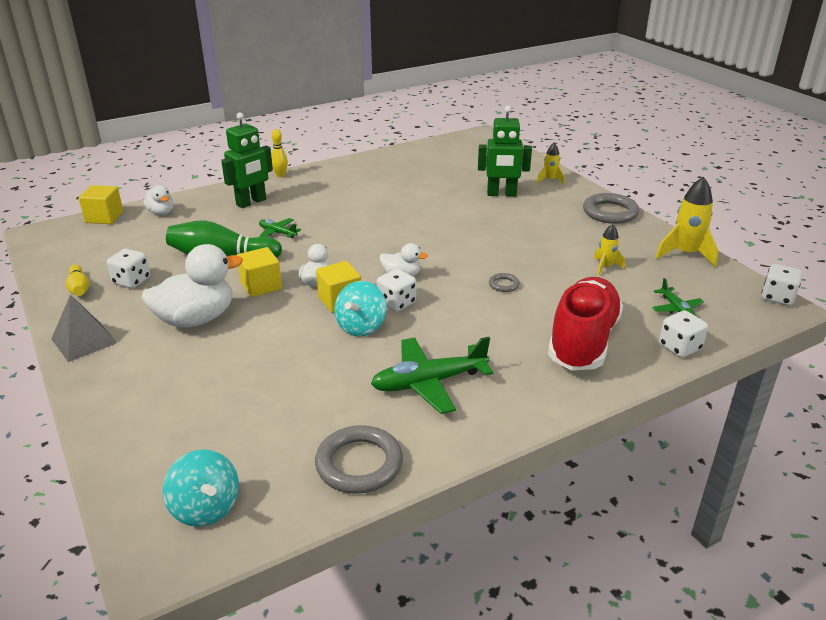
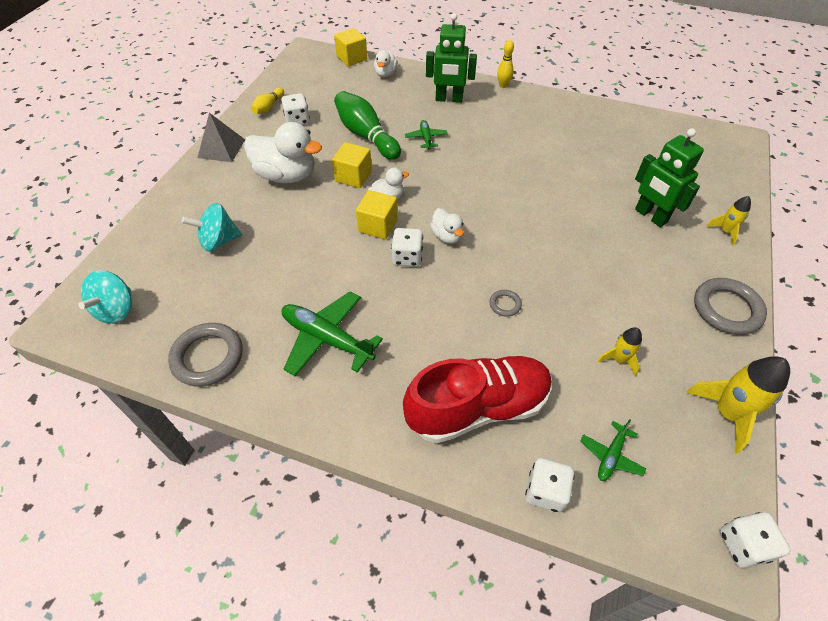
camera: 50 degrees right, 20 degrees up
(361, 327) = (358, 258): turquoise spinning top -> turquoise spinning top (219, 241)

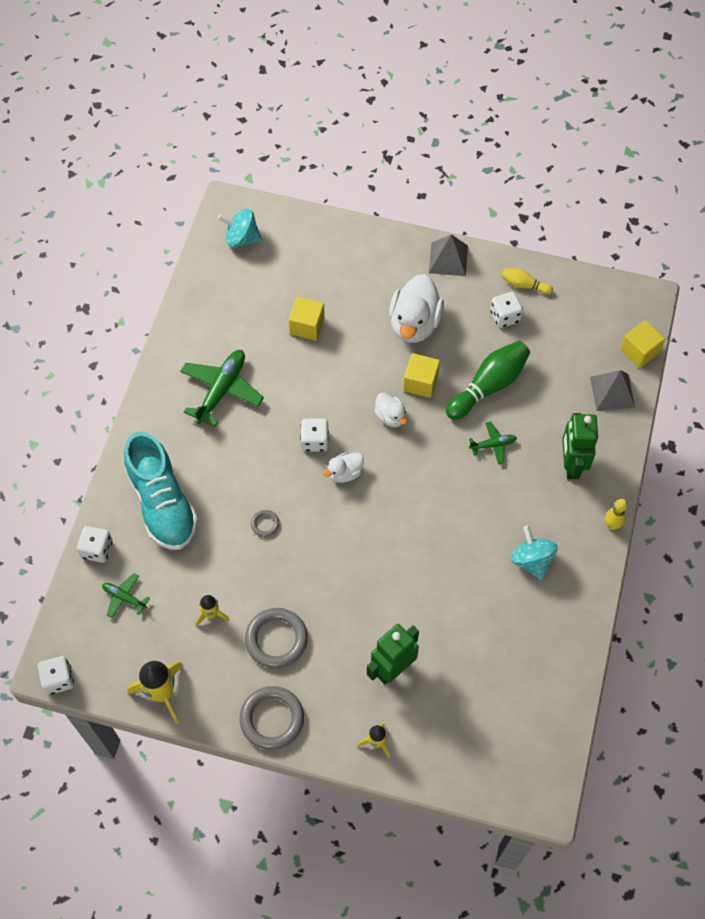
camera: 85 degrees right, 10 degrees up
(207, 357) = (201, 312): grey ring -> grey ring (276, 639)
(219, 241) = (321, 289): turquoise spinning top -> turquoise spinning top (531, 560)
(378, 226) = (353, 412): yellow cube -> yellow cube (307, 326)
(385, 74) = (612, 392): white duck -> grey pyramid
(478, 408) = (162, 503): red shoe -> turquoise shoe

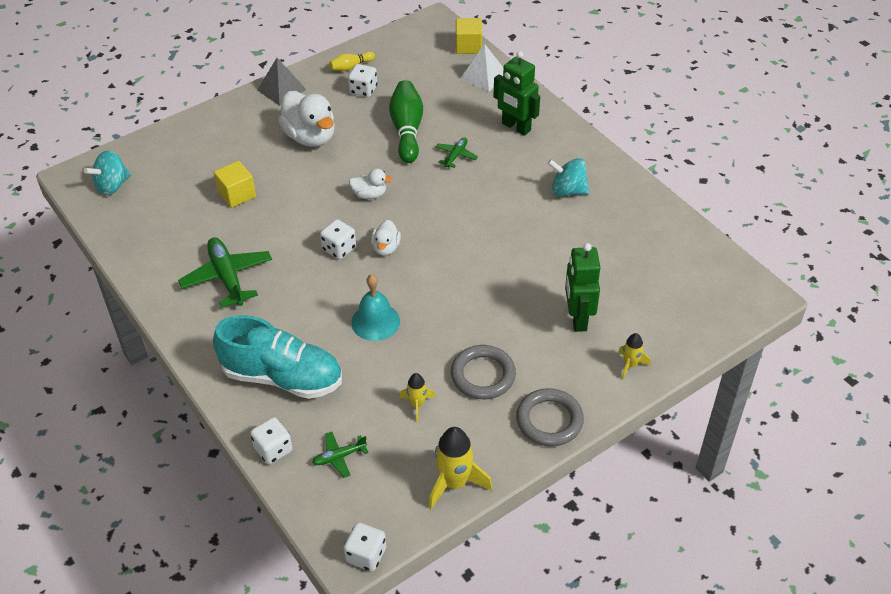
camera: 50 degrees left, 15 degrees down
(265, 524) = (375, 321): grey ring -> turquoise bell
(420, 382) = (361, 162): yellow cube -> none
(612, 392) = (483, 76): grey pyramid -> white pyramid
(612, 525) = (583, 135): yellow bowling pin -> none

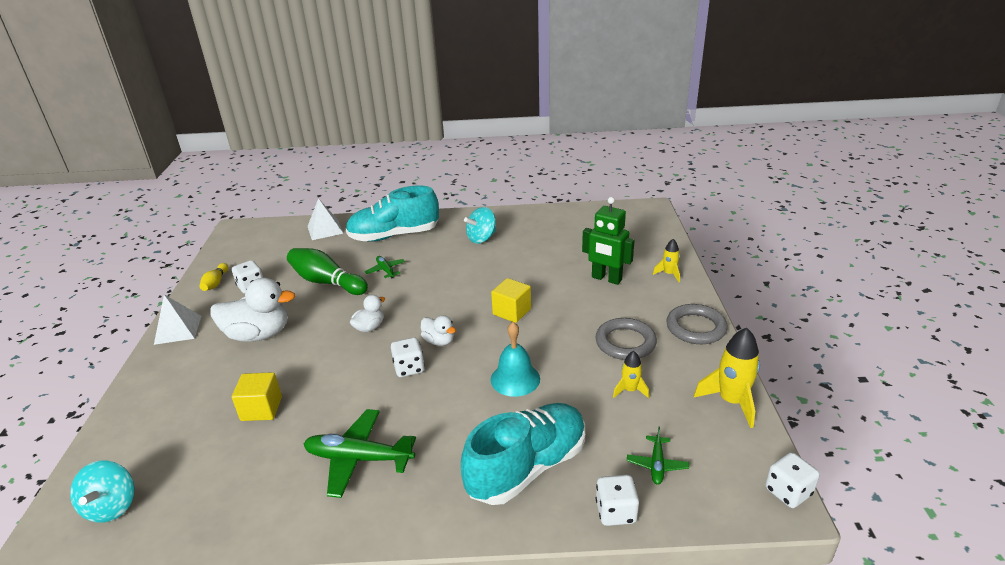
camera: 55 degrees left, 15 degrees down
(281, 89) = (178, 329): grey pyramid -> white pyramid
(468, 46) = (286, 224): yellow cube -> yellow cube (512, 311)
(516, 127) = (394, 235): green robot -> turquoise shoe

